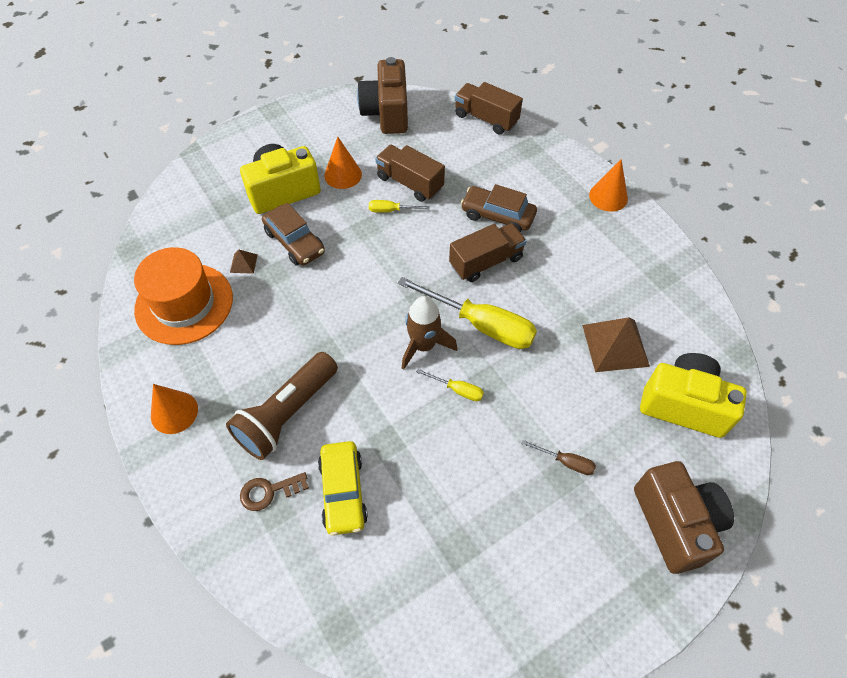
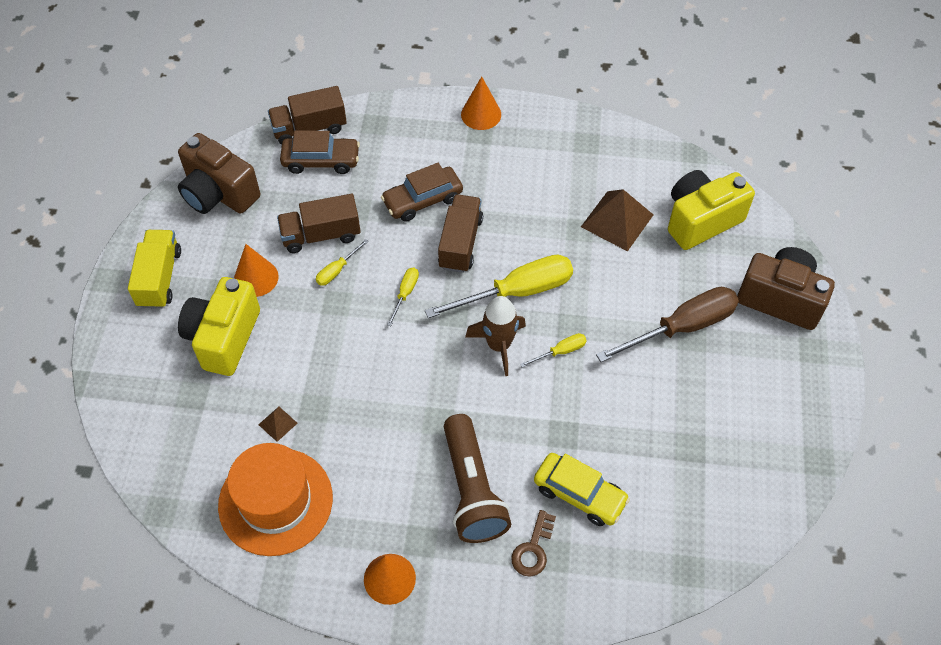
camera: 50 degrees left, 0 degrees up
(295, 242) = (295, 367): brown car -> brown car (321, 161)
(296, 131) = (159, 278): none -> yellow truck
(411, 260) = (405, 293): none -> yellow screwdriver
(565, 462) = (682, 327): brown screwdriver -> brown screwdriver, size x2.20

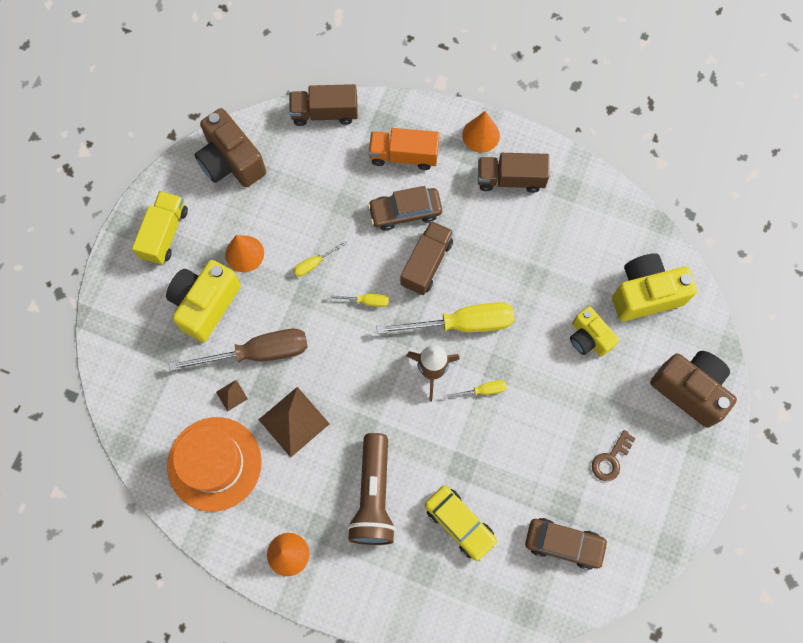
camera: 15 degrees right, 15 degrees up
(321, 161) = (327, 149): brown car -> brown car (564, 544)
(321, 235) = (309, 225): brown truck -> brown truck (510, 179)
(405, 149) = (403, 155): none -> orange truck
(405, 293) = (366, 301): yellow screwdriver -> yellow screwdriver turned 60 degrees clockwise
(533, 549) = (408, 561): brown key -> brown key (610, 459)
(617, 220) = (570, 275): brown pyramid -> brown pyramid (294, 421)
(657, 274) = (588, 338): none -> yellow camera
(682, 327) = (594, 394): brown screwdriver -> brown screwdriver (258, 353)

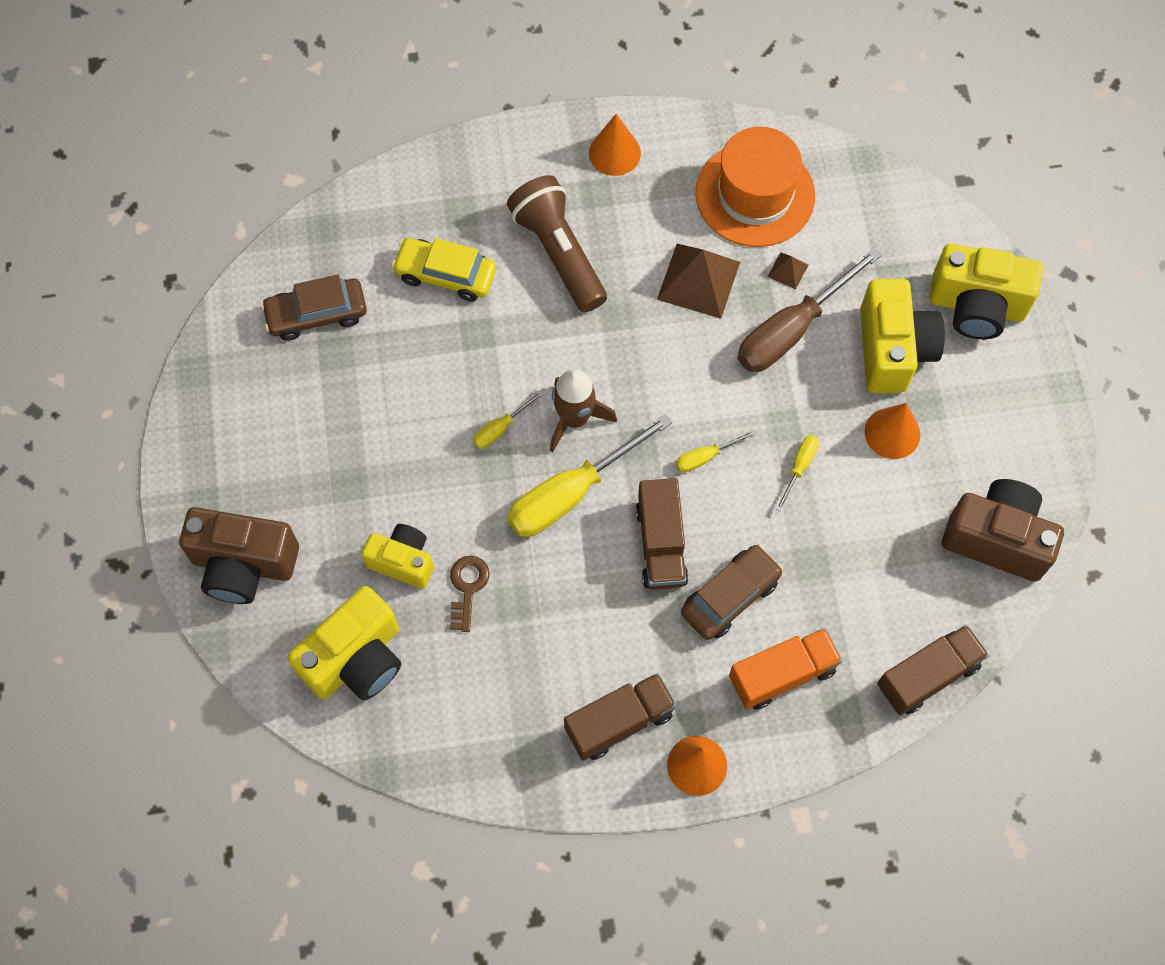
camera: 150 degrees right, 5 degrees down
(133, 303) = (976, 306): none -> yellow camera
(164, 233) = (1005, 404): yellow truck -> none
(610, 459) = (305, 431): brown key -> brown key (467, 587)

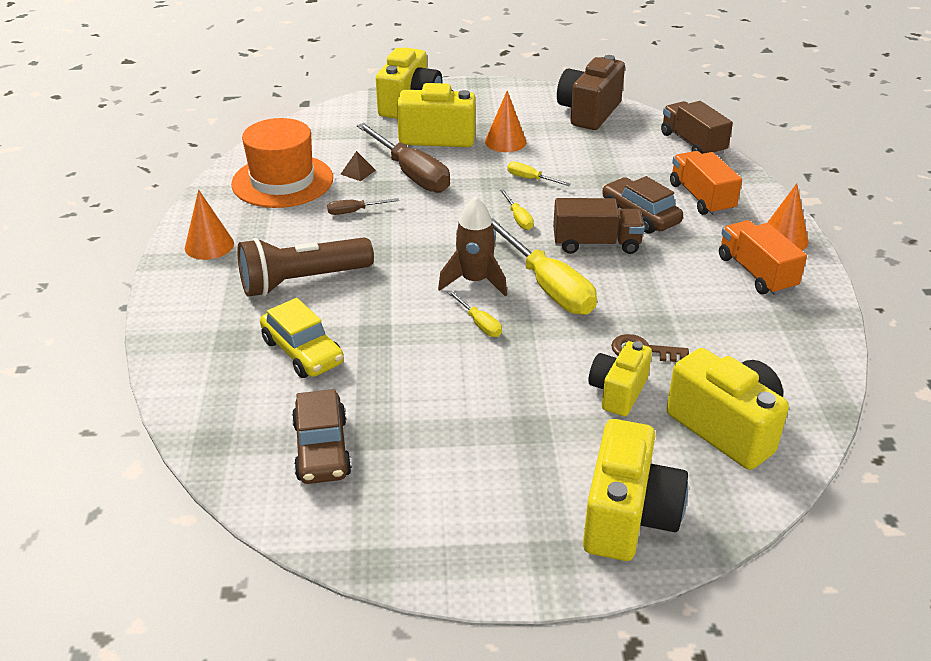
camera: 85 degrees left, 30 degrees down
(244, 565) = (628, 516): brown camera -> yellow camera
(445, 275) = (303, 352): yellow car -> yellow car turned 60 degrees counterclockwise
(619, 722) = (756, 273): brown truck -> orange truck
(698, 280) = (354, 211): brown pyramid -> brown screwdriver

